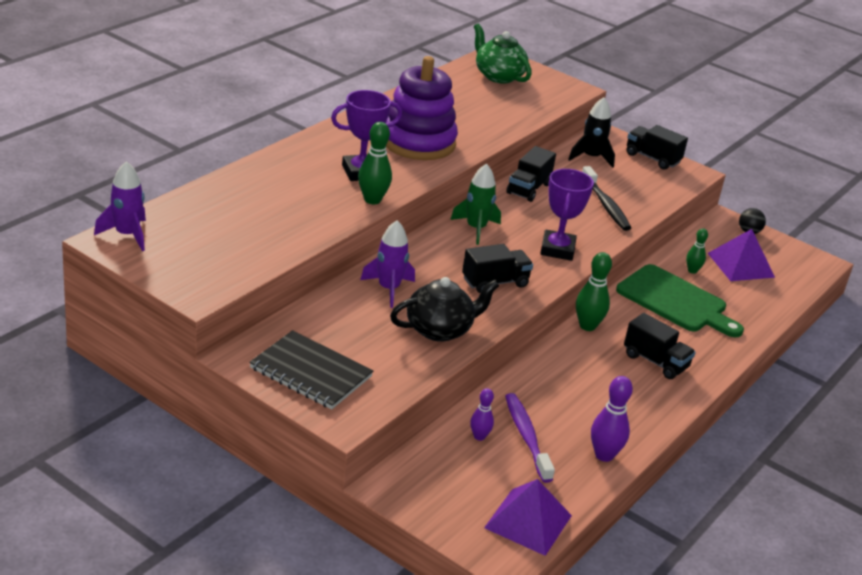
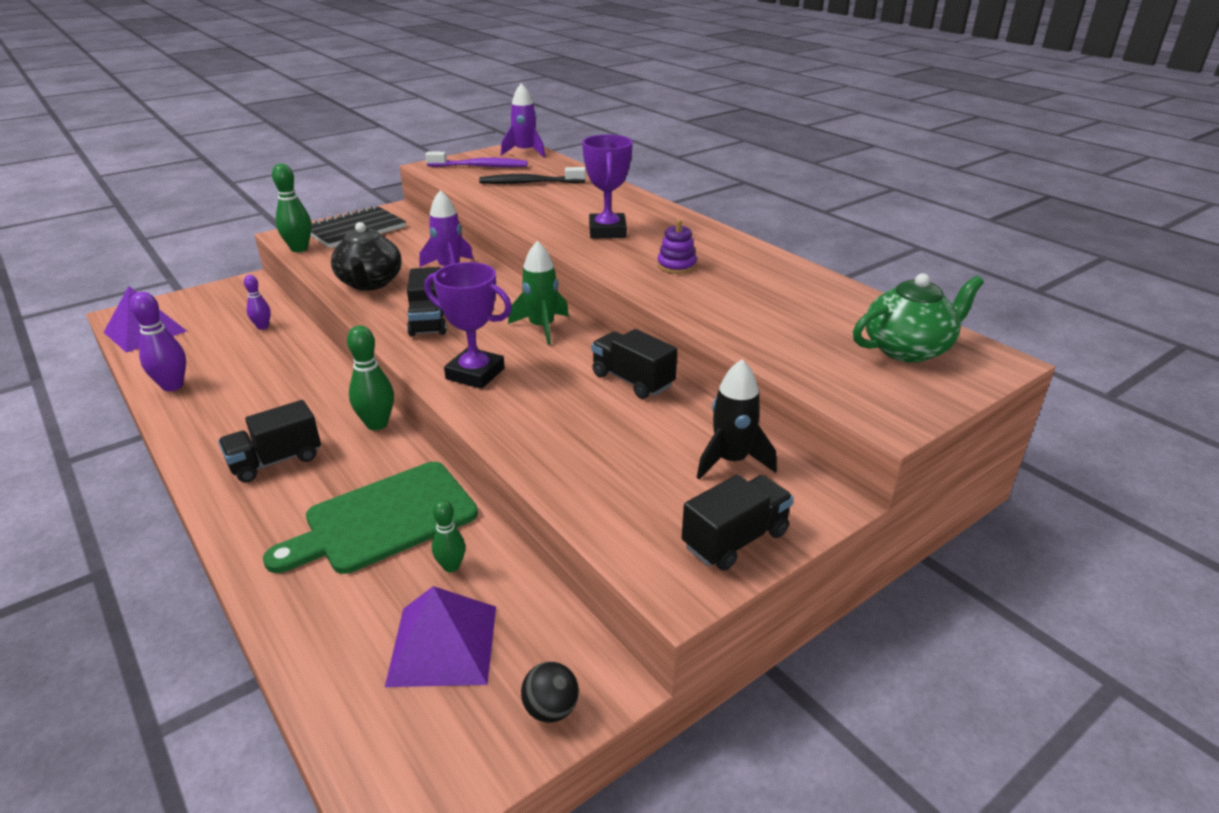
camera: 110 degrees right, 0 degrees up
(372, 200) = (549, 231): green bowling pin -> green bowling pin (299, 249)
(418, 142) = (676, 266): purple stacking toy -> purple stacking toy, size x0.41
(526, 437) = (239, 349): purple toothbrush -> purple toothbrush (480, 166)
(605, 205) = (575, 440): black toothbrush -> black toothbrush (529, 183)

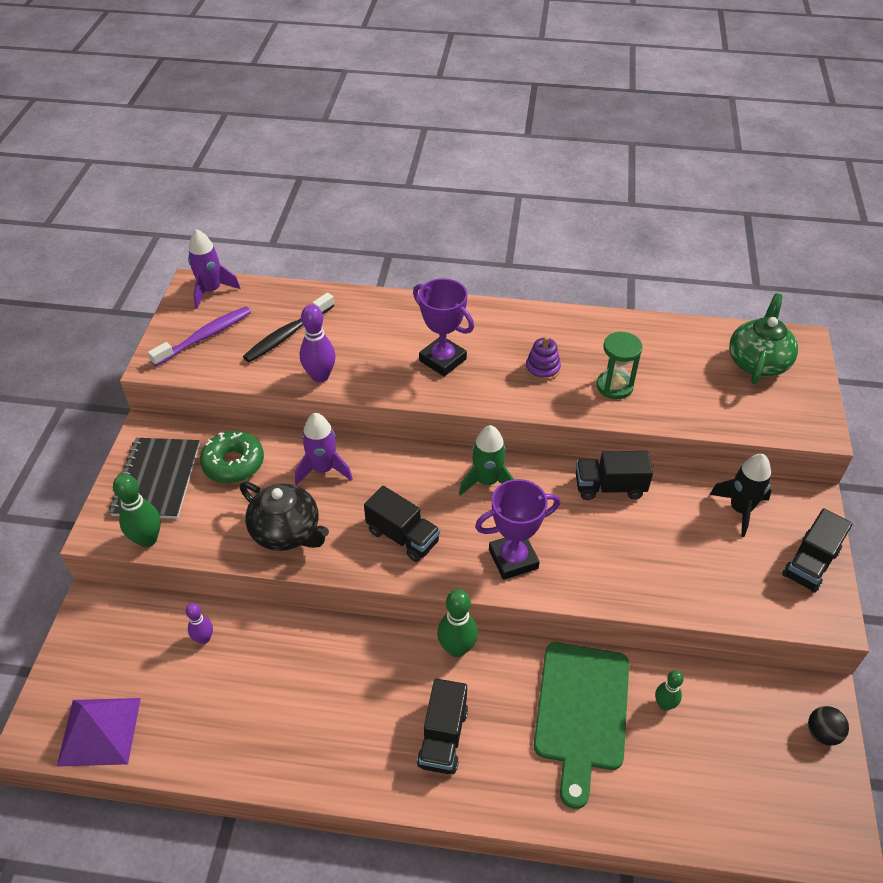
camera: 45 degrees left, 15 degrees up
(173, 386) = (240, 754): purple bowling pin -> purple bowling pin (320, 376)
(406, 242) = (233, 463): none -> green donut
(443, 644) = (732, 752): purple pyramid -> none
(721, 299) = (614, 386): none -> green hourglass
(735, 540) = (810, 563): black truck -> black truck turned 150 degrees counterclockwise

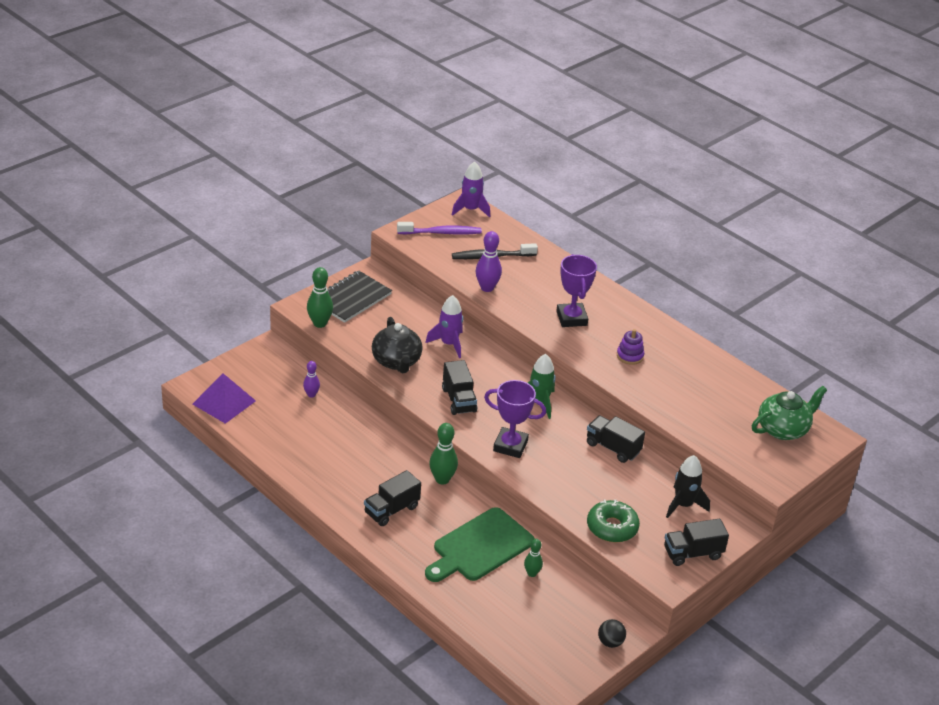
camera: 35 degrees right, 10 degrees down
(233, 463) = (401, 313): green donut -> green donut (612, 527)
(614, 386) = (665, 389): green hourglass -> none

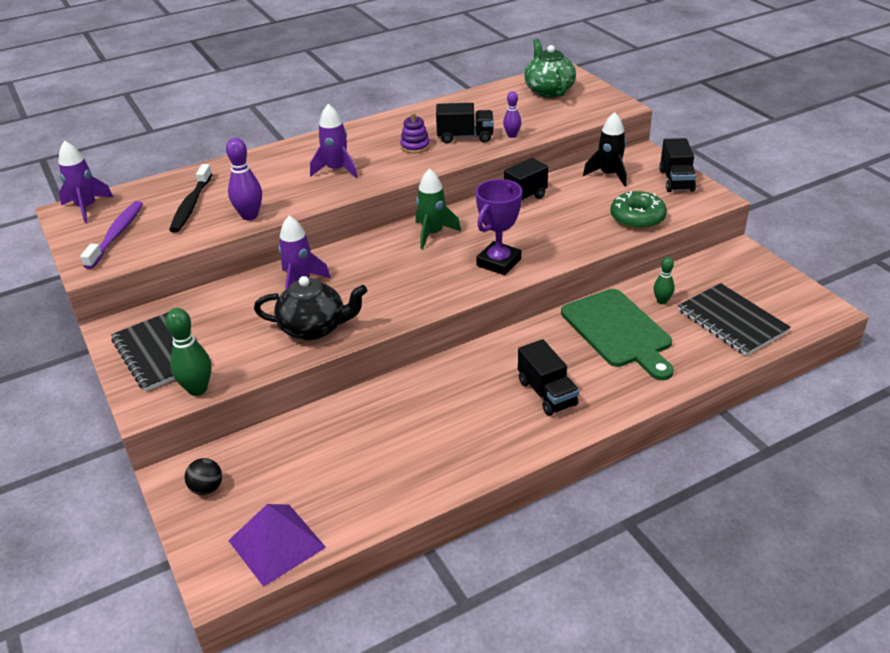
camera: 70 degrees left, 0 degrees up
(311, 394) = (302, 442): purple bowling pin -> purple bowling pin (512, 135)
(442, 479) = (501, 344): green bowling pin -> none
(459, 400) = (407, 288): black truck -> black truck (465, 137)
(517, 620) = (731, 321): none -> black notebook
(571, 318) = (336, 170): purple trophy -> purple rocket
(610, 642) = (759, 267): black ball -> black ball (207, 488)

